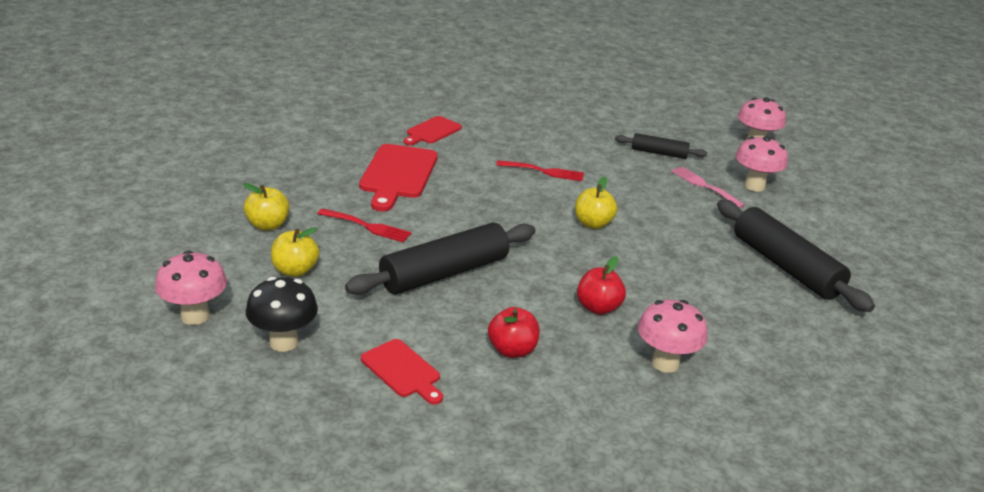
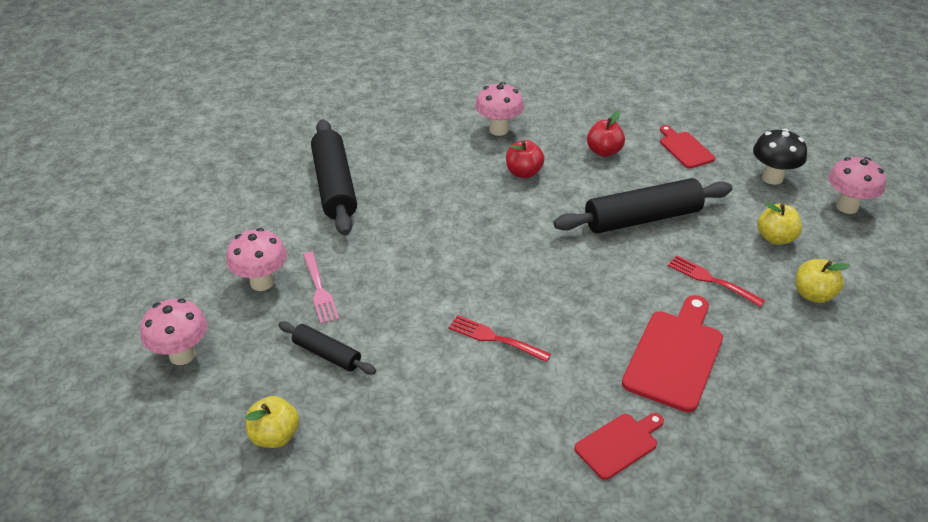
camera: 160 degrees left, 10 degrees up
(593, 223) = (480, 254): yellow apple -> yellow apple (275, 436)

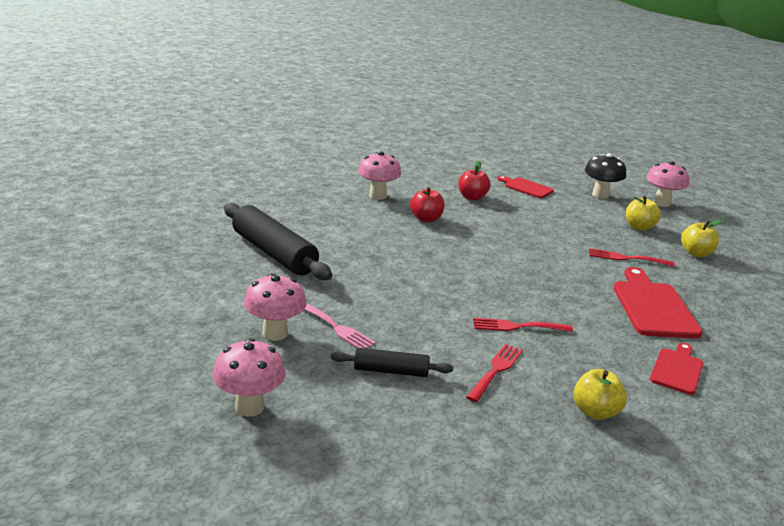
camera: 30 degrees left, 15 degrees down
(275, 436) = (406, 443): yellow apple -> yellow apple (595, 412)
(424, 384) = (496, 370): none -> red fork
(642, 218) = (542, 232): black rolling pin -> none

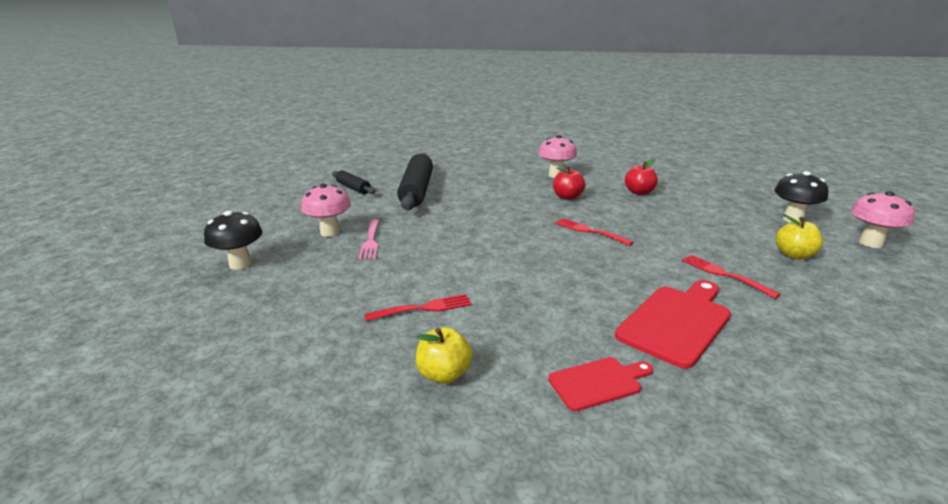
camera: 45 degrees right, 0 degrees up
(249, 407) = (240, 264): pink mushroom -> black mushroom
(391, 371) = (352, 278): black rolling pin -> black rolling pin (353, 188)
(517, 326) = (502, 287): red fork -> red fork (589, 231)
(526, 187) = (711, 196): red cutting board -> none
(696, 253) = (835, 297): yellow apple -> none

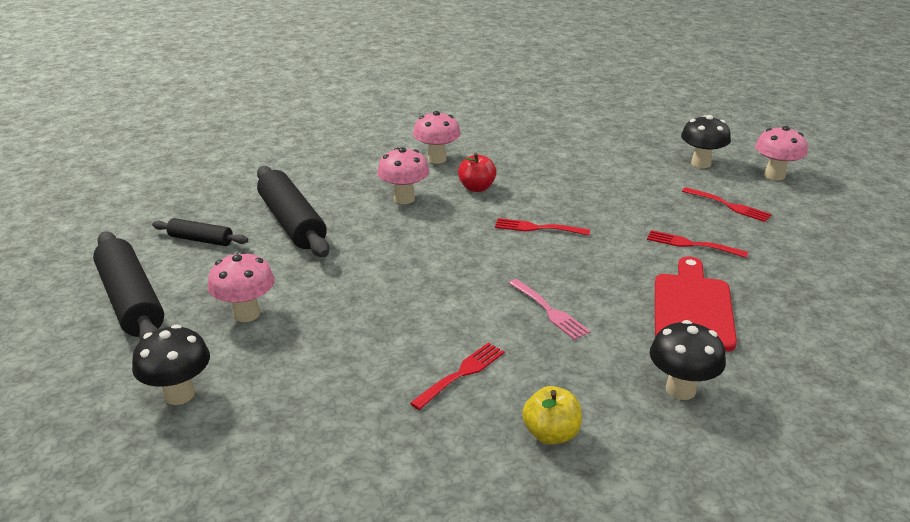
camera: 30 degrees left, 5 degrees up
(278, 209) = (131, 301): none -> black rolling pin
(370, 241) = (313, 311): pink fork -> pink fork (549, 311)
(506, 193) = (404, 199): none -> pink mushroom
(598, 382) = (680, 389): red cutting board -> black mushroom
(639, 192) = (543, 163): red apple -> none
(794, 255) = (728, 206): yellow apple -> red fork

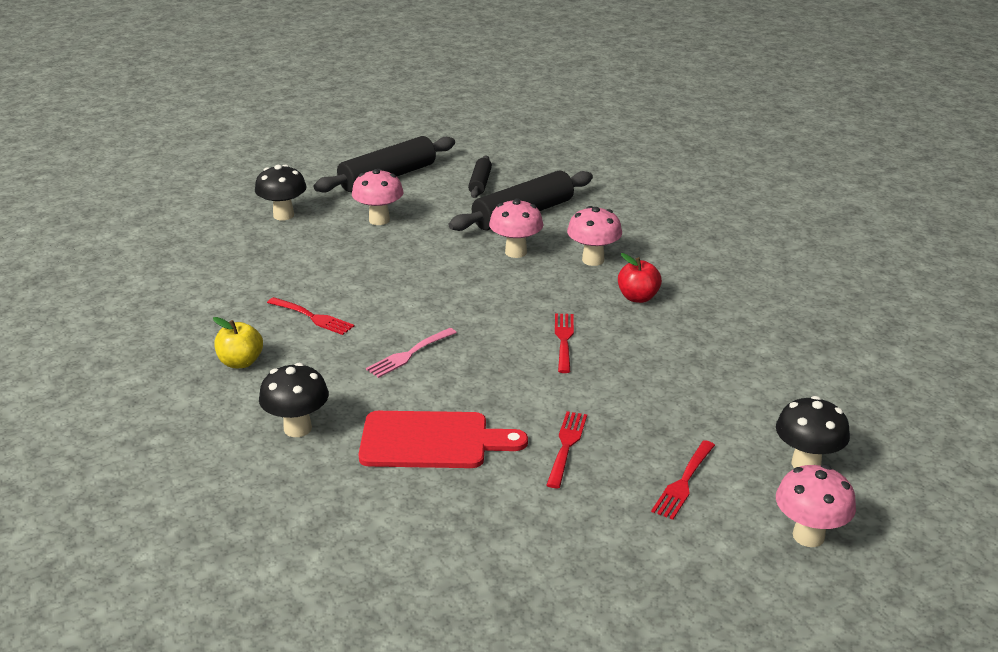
camera: 80 degrees right, 0 degrees up
(437, 159) = (695, 268): pink mushroom -> pink mushroom (516, 252)

